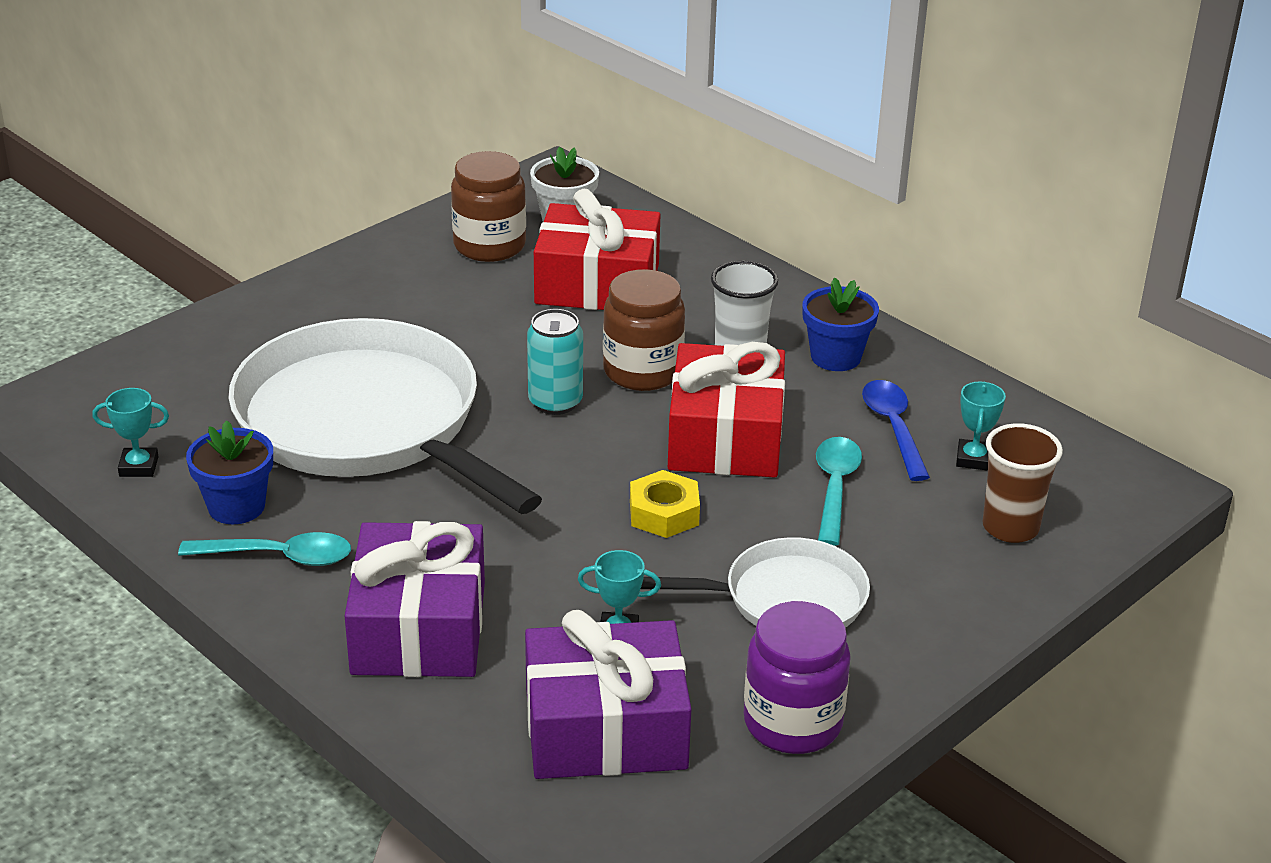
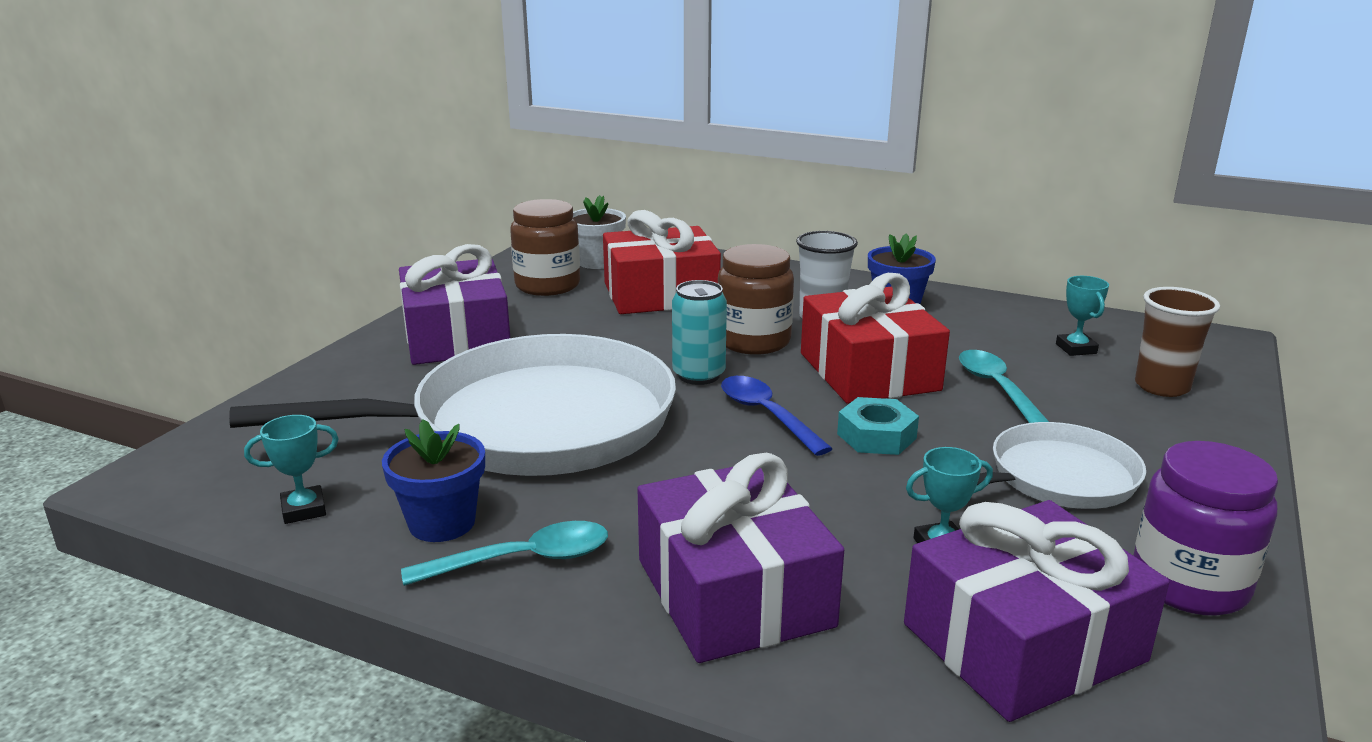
camera: 20 degrees left, 10 degrees down
(359, 299) = (456, 337): none -> purple gift
(365, 423) = (531, 424): white pan -> white pan turned 135 degrees clockwise
(664, 513) = (876, 436): yellow nut -> turquoise nut
(893, 428) = (992, 341): blue spoon -> blue spoon (766, 415)

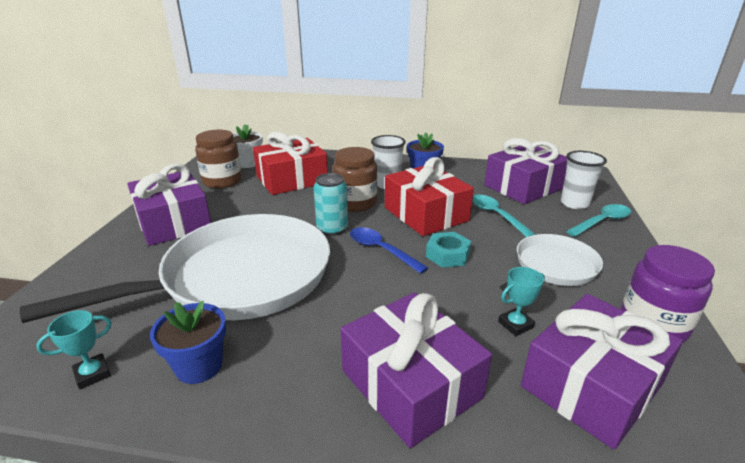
camera: 15 degrees left, 5 degrees up
(523, 560) = (264, 386): turquoise spoon -> turquoise spoon (602, 222)
(1076, 348) = (523, 187): turquoise trophy -> purple gift
(1162, 386) = (574, 203): brown cup -> white cup

